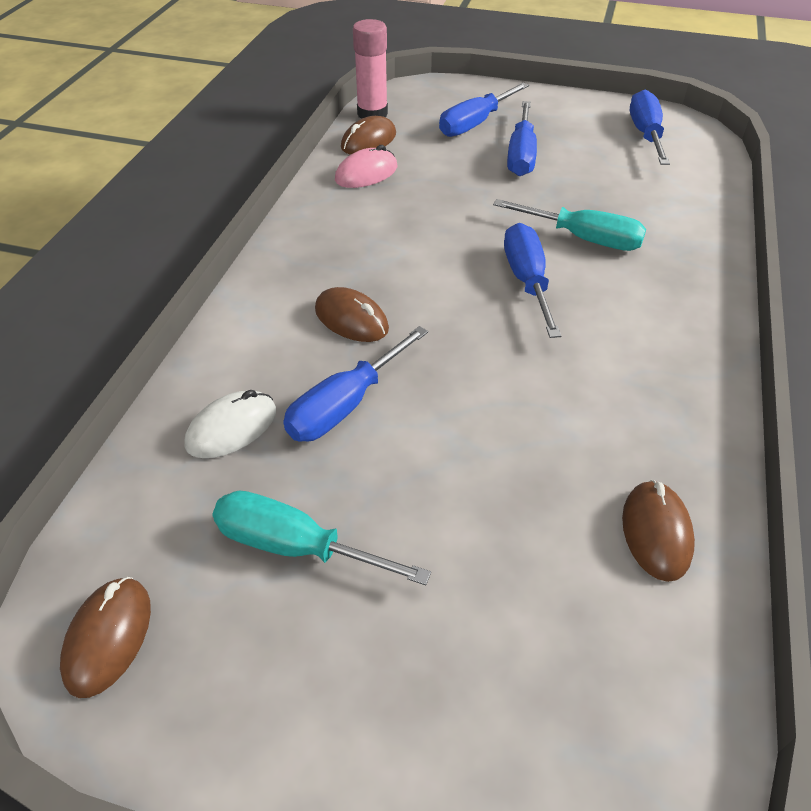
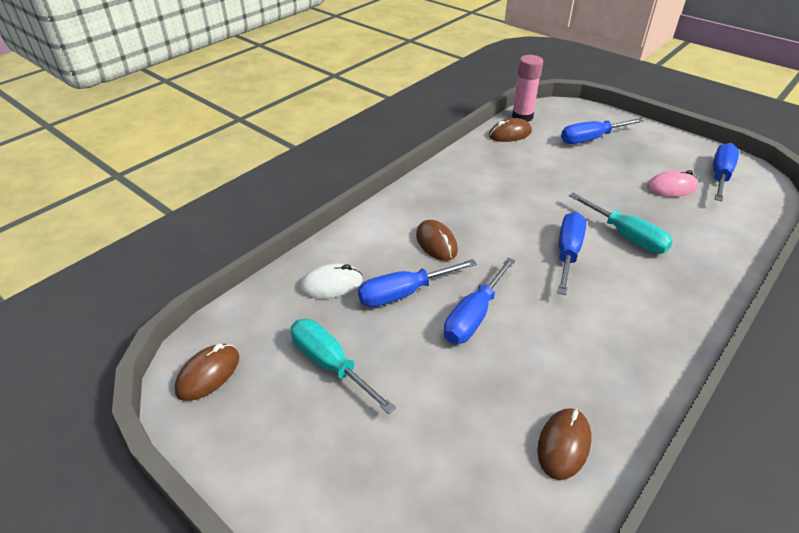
camera: 25 degrees right, 5 degrees down
(366, 173) = (496, 154): pink mouse -> pink mouse (671, 187)
(521, 155) = (612, 168): blue screwdriver -> blue screwdriver (474, 316)

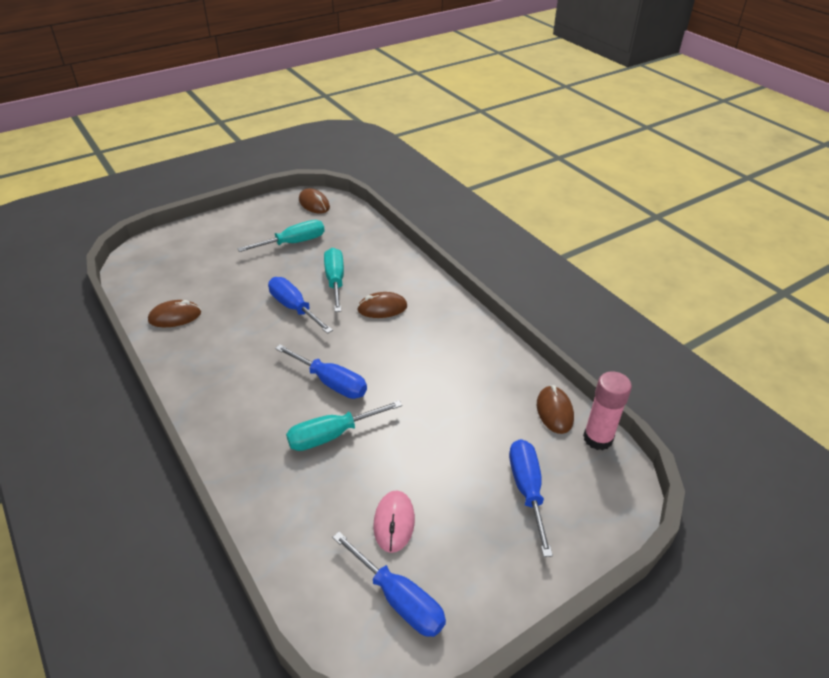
camera: 105 degrees right, 0 degrees up
(331, 284) = (362, 251): white mouse -> none
(404, 293) = (335, 281): blue screwdriver -> turquoise screwdriver
(563, 445) = (175, 317): brown mouse -> brown mouse turned 60 degrees counterclockwise

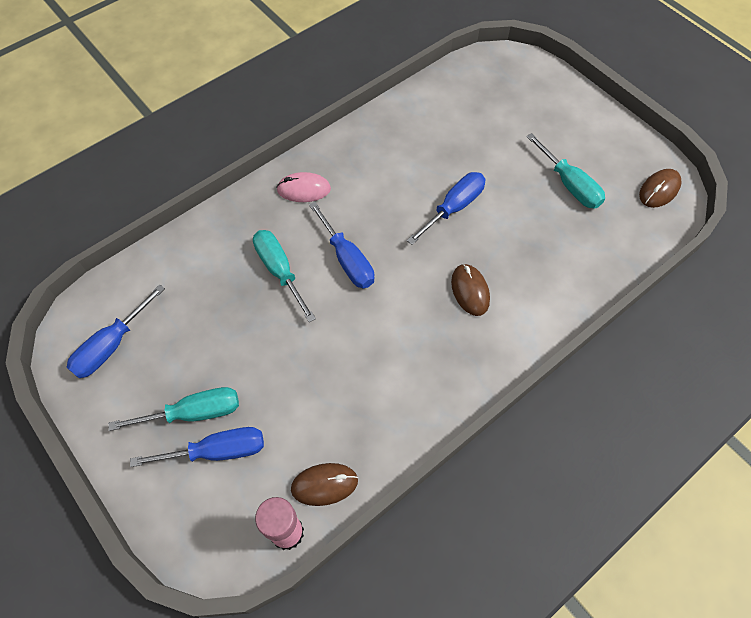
camera: 85 degrees right, 20 degrees up
(175, 317) = (421, 115): brown mouse -> none
(331, 382) = (347, 259): blue screwdriver -> blue screwdriver turned 60 degrees counterclockwise
(335, 281) = (508, 237): turquoise screwdriver -> turquoise screwdriver (194, 413)
(394, 522) = (183, 334): pink mouse -> pink mouse (304, 189)

